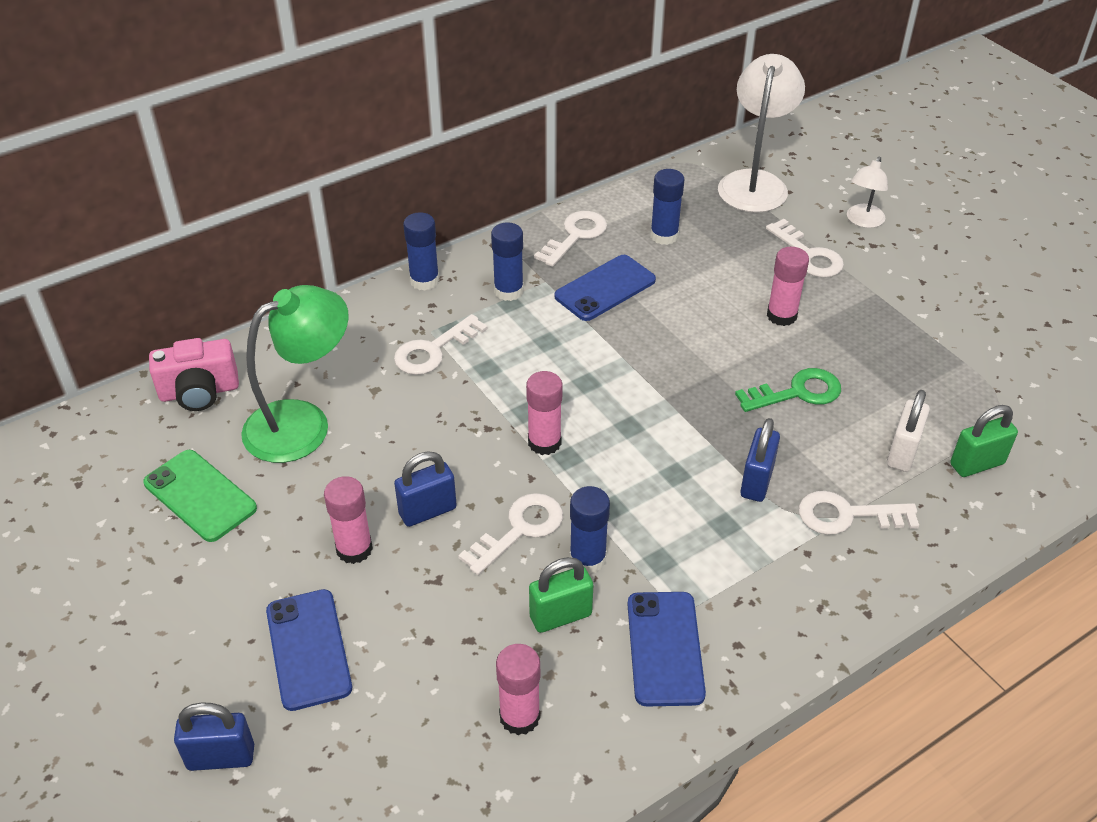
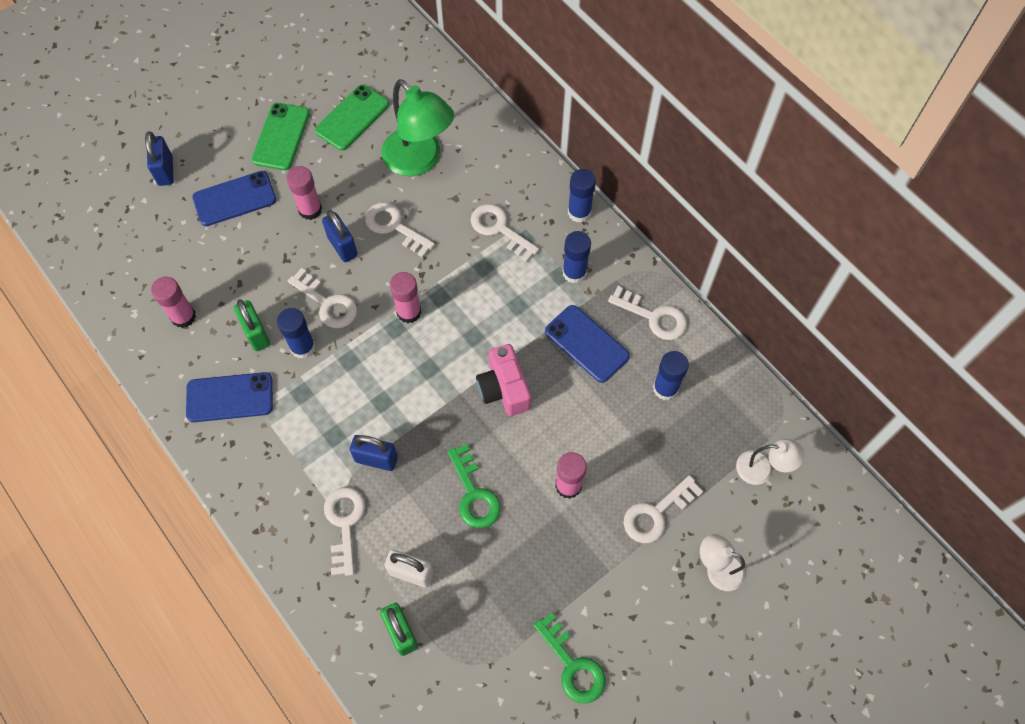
camera: 85 degrees right, 20 degrees up
(199, 392) = (445, 96): pink camera -> pink camera (504, 389)
(204, 586) = (281, 137): none -> green phone
(407, 453) = (394, 227): none -> white key
(755, 182) = (762, 469): white lamp -> white lamp, size x0.53
(982, 327) = (573, 665): none -> green key

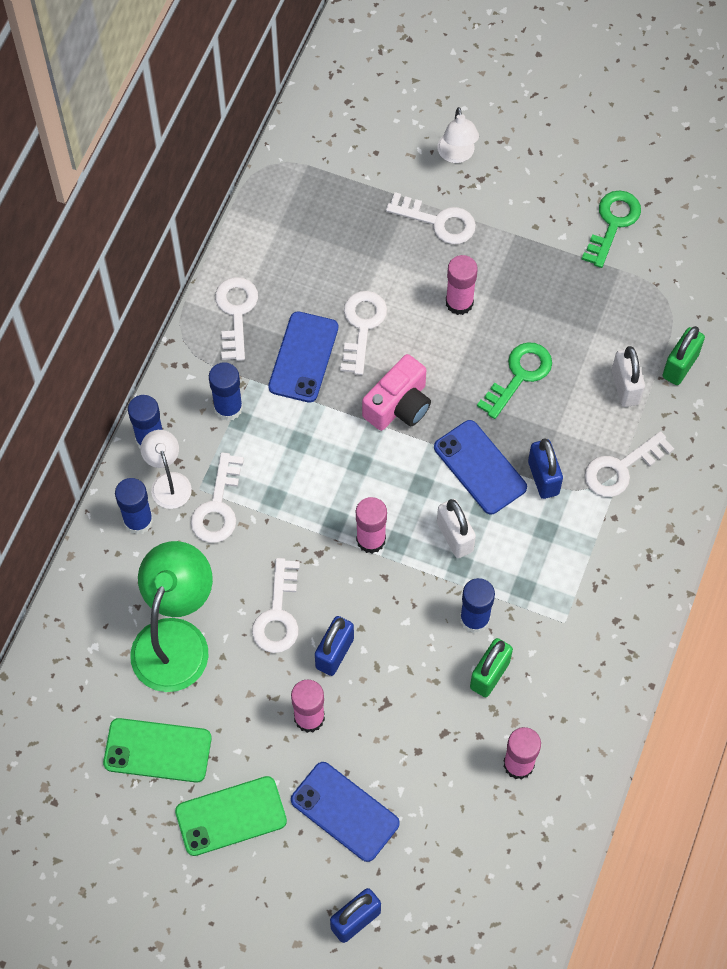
camera: 120 degrees left, 0 degrees up
(230, 397) = (573, 654): blue phone -> blue phone (480, 467)
(327, 303) = (411, 626): white key -> white key (362, 326)
(372, 369) = (455, 537): none -> white padlock
(665, 388) = (309, 268): blue glue stick -> blue glue stick (138, 521)
(762, 469) = (340, 158): white lamp -> white lamp (168, 482)

